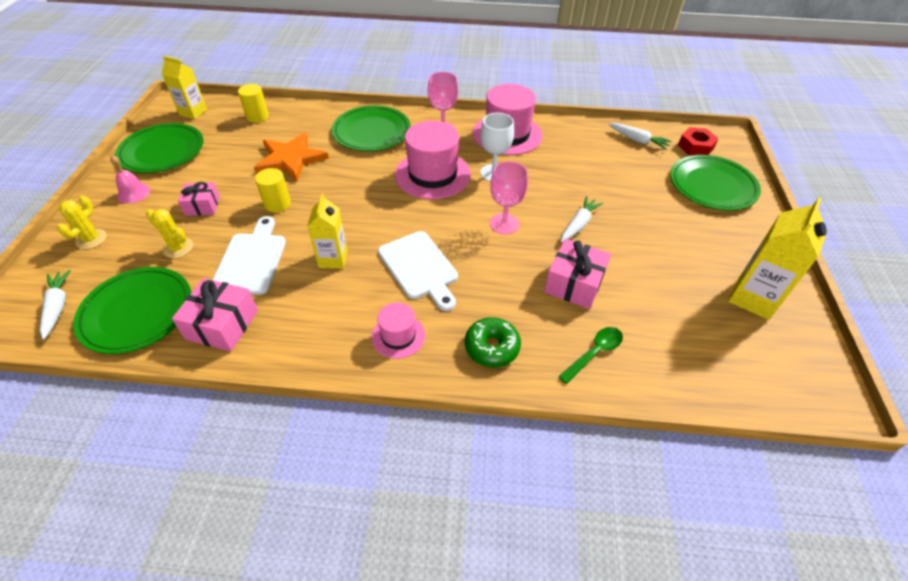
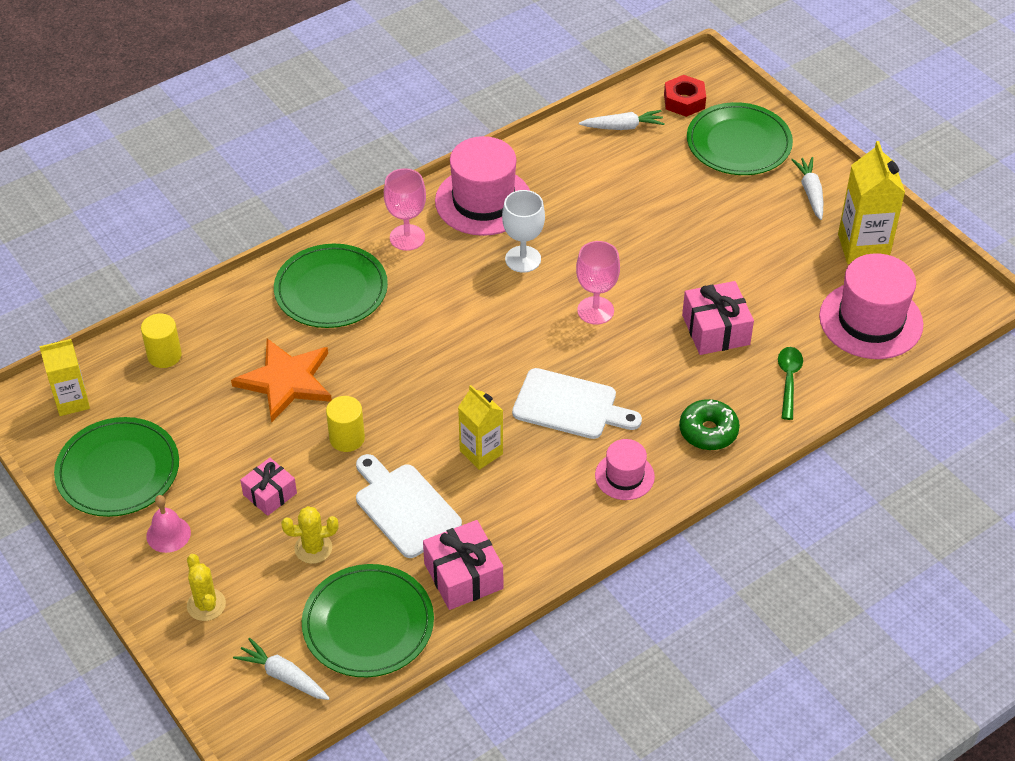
camera: 40 degrees left, 0 degrees up
(432, 174) = (464, 301): pink hat -> pink hat (871, 320)
(578, 224) = (662, 266): white carrot -> white carrot (810, 192)

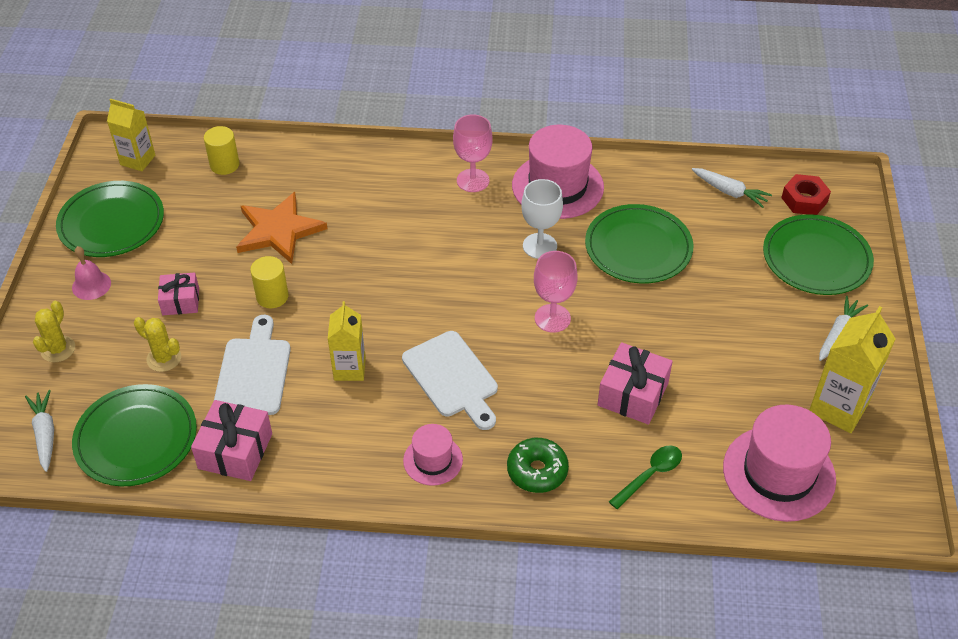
camera: 40 degrees right, 0 degrees up
(331, 290) = (379, 186): green plate -> green plate (638, 247)

